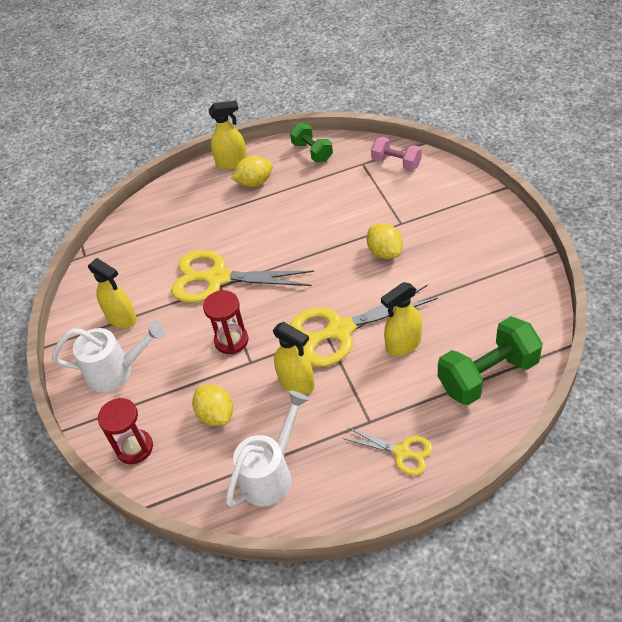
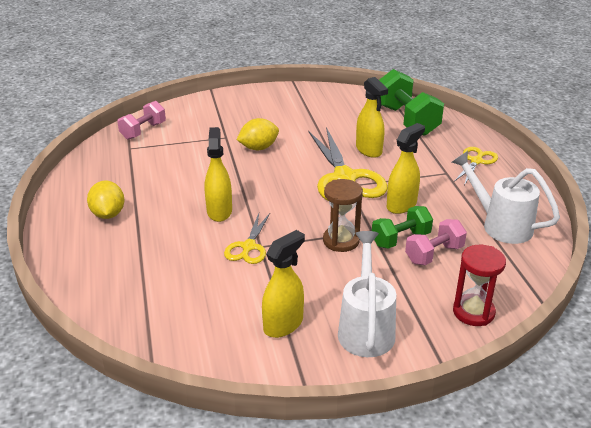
camera: 90 degrees left, 15 degrees down
(216, 415) = (434, 254): yellow lemon -> pink dumbbell
(217, 278) = (248, 247): yellow scissors -> yellow scissors, size x0.53
(231, 340) = (341, 241): red hourglass -> brown hourglass
(232, 163) = (60, 229): yellow spray bottle -> yellow spray bottle (219, 211)
(312, 152) = (87, 174): green dumbbell -> green dumbbell (401, 239)

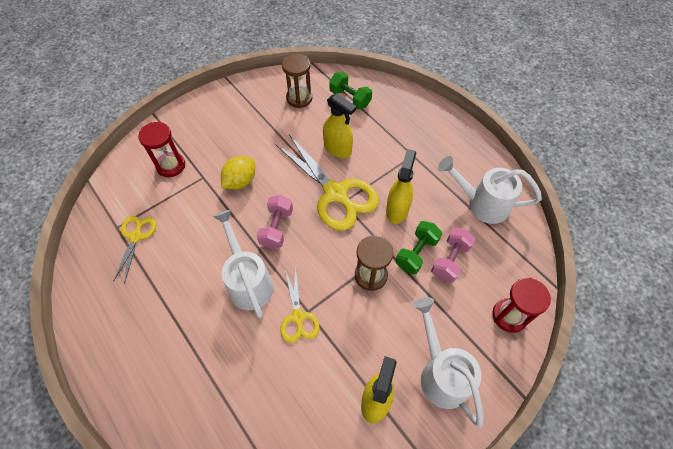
camera: 25 degrees left, 25 degrees up
(108, 214) = (145, 329): yellow lemon -> none
(143, 131) = (117, 197): pink dumbbell -> pink dumbbell (277, 228)
(203, 123) = (171, 166): none -> red hourglass
(219, 211) = (248, 281): yellow spray bottle -> white watering can
(354, 109) = (299, 98): none -> brown hourglass
(406, 120) = (350, 98): green dumbbell -> green dumbbell, size x0.60
(476, 161) = (429, 132): yellow scissors -> yellow scissors (136, 236)

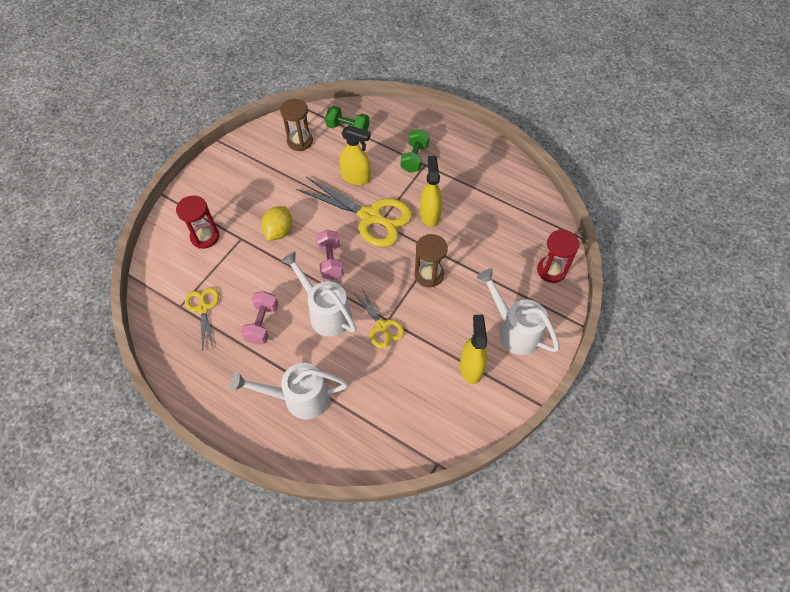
camera: 20 degrees left, 0 degrees up
(416, 253) = (460, 245): green dumbbell -> green dumbbell (414, 158)
(450, 260) = (489, 242): pink dumbbell -> pink dumbbell (262, 323)
(482, 204) = (499, 189): white watering can -> white watering can (299, 398)

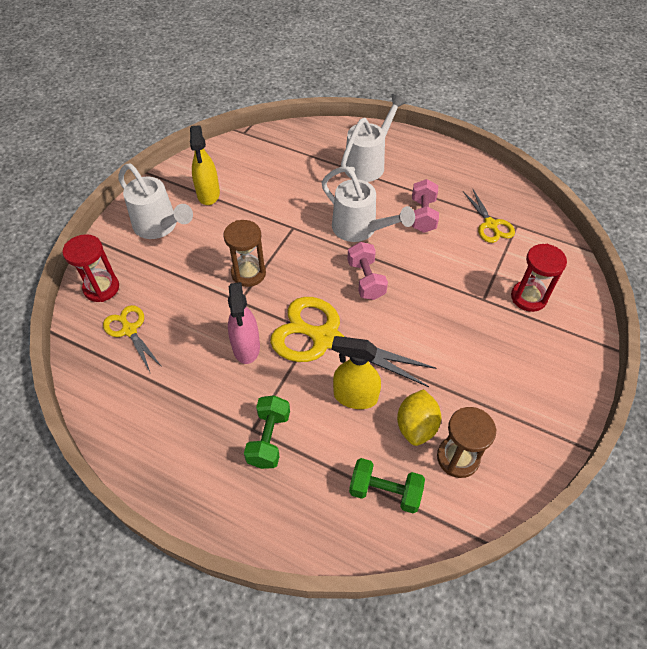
camera: 175 degrees right, 5 degrees down
(279, 231) = (439, 310): yellow lemon -> yellow lemon (416, 426)
(299, 398) = (368, 163): white watering can -> white watering can turned 45 degrees counterclockwise
(381, 326) = (298, 221): yellow scissors -> yellow scissors (129, 330)
(430, 215) = (246, 347): yellow spray bottle -> pink spray bottle

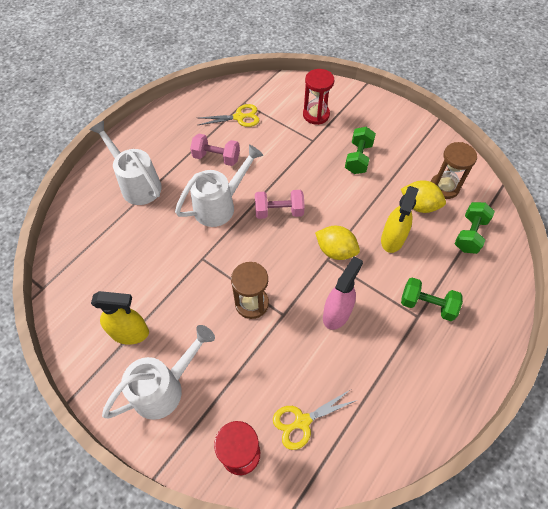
camera: 80 degrees left, 5 degrees up
(246, 347) = (337, 313): pink spray bottle -> pink spray bottle turned 60 degrees counterclockwise
(325, 339) = (335, 251): yellow scissors -> yellow lemon
(472, 350) = (358, 158): none -> green dumbbell

